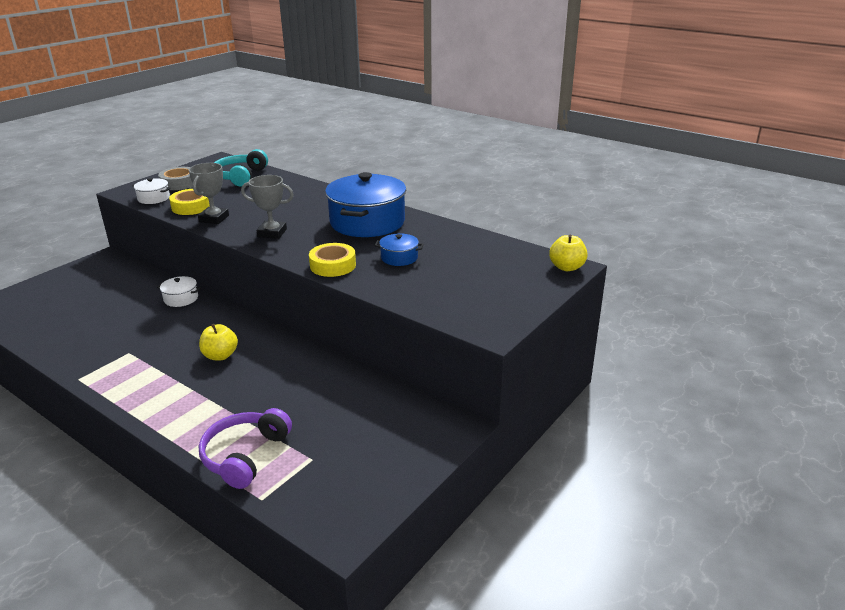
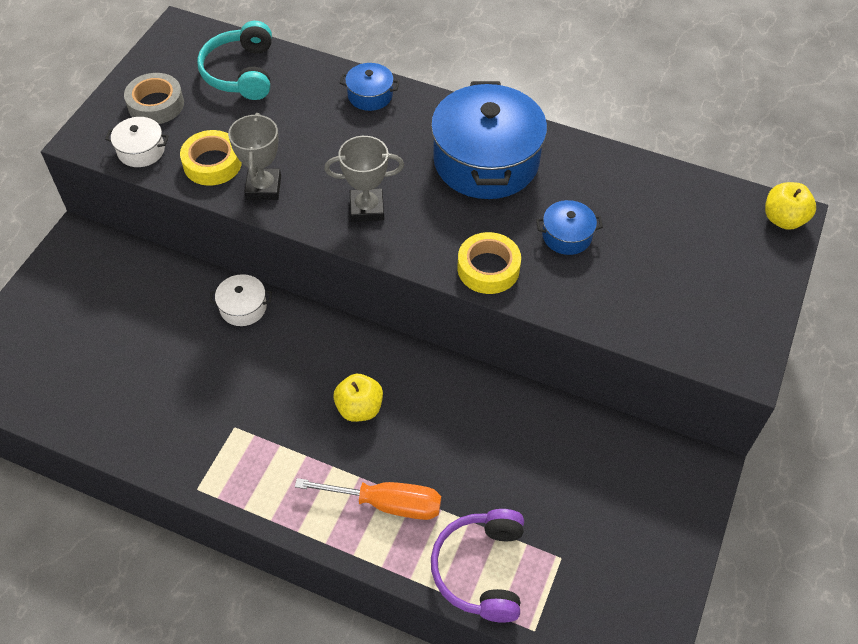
camera: 15 degrees left, 25 degrees up
(202, 407) = (386, 503): none -> orange screwdriver
(312, 191) = (370, 95): none -> blue pot

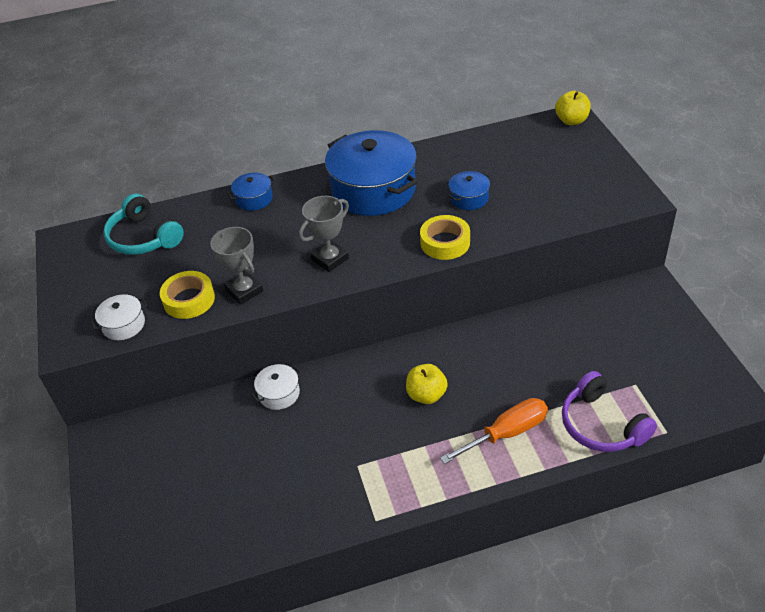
camera: 35 degrees left, 10 degrees down
(156, 104) = (100, 292): grey tape -> none

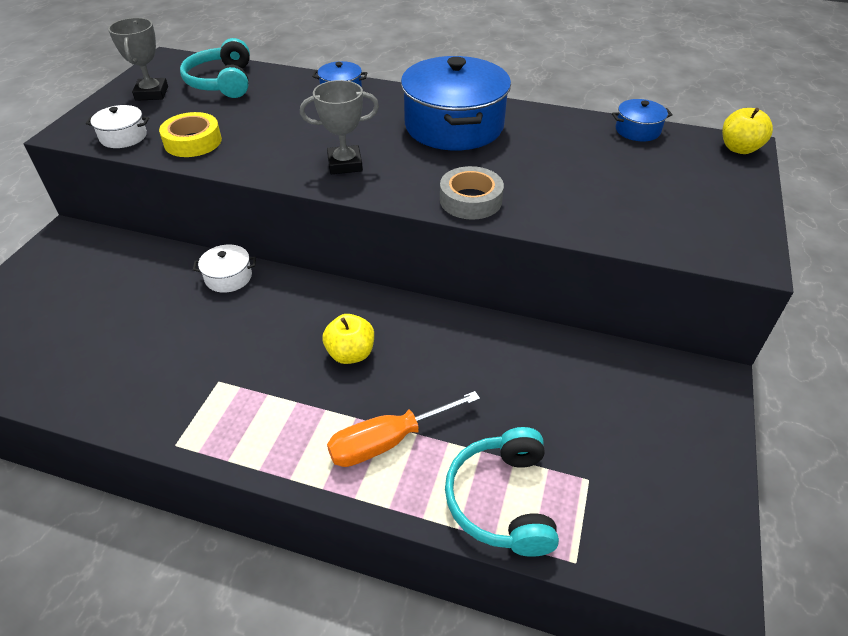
camera: 30 degrees right, 0 degrees up
(244, 291) = (243, 155): grey trophy -> grey trophy (152, 93)
(445, 242) = (470, 200): yellow tape -> grey tape
(469, 198) = (541, 172): blue pot -> blue pot (637, 130)
(506, 433) = (388, 441): orange screwdriver -> orange screwdriver turned 150 degrees clockwise
(601, 425) = (502, 500): purple headphones -> turquoise headphones

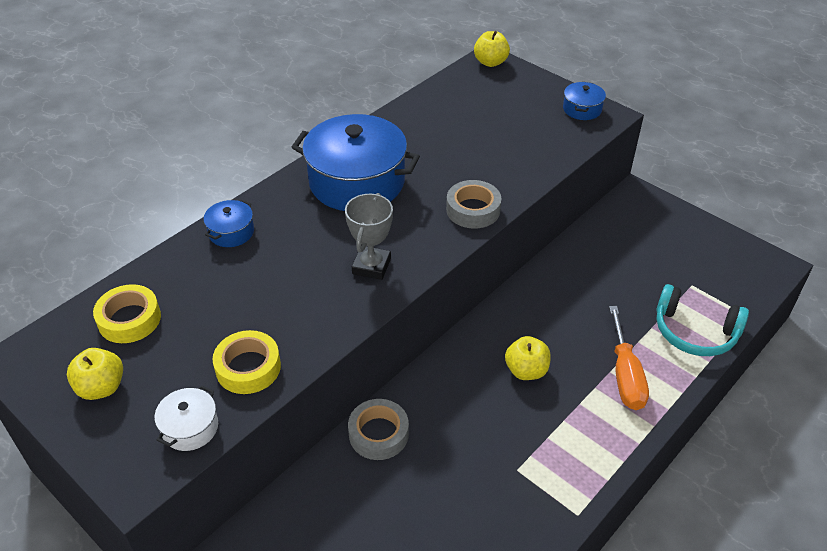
camera: 65 degrees left, 0 degrees up
(152, 93) = (101, 387): grey trophy -> yellow apple
(222, 82) = (129, 319): turquoise headphones -> yellow tape
(228, 277) = (378, 434): white pot -> grey tape
(637, 130) = (436, 93): blue pot -> blue pot (582, 109)

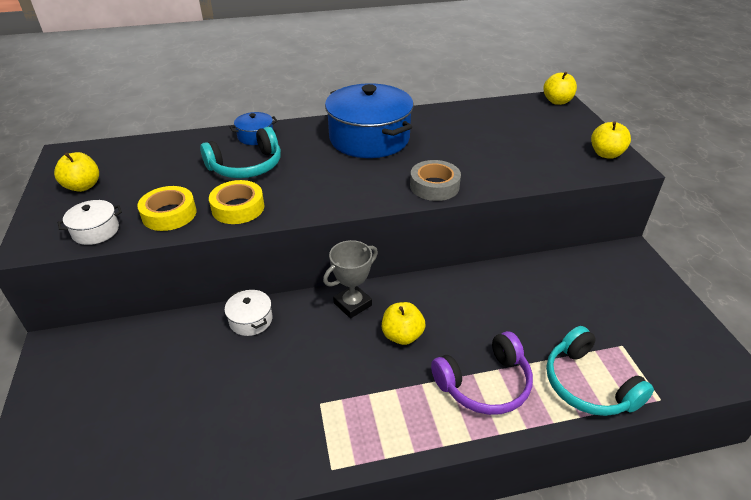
camera: 35 degrees right, 5 degrees down
(129, 319) = (142, 158): yellow tape -> yellow tape (238, 208)
(265, 273) = (246, 166): none -> turquoise headphones
(371, 266) = (318, 190): grey trophy -> grey trophy (352, 304)
(378, 434) = (251, 320): grey tape -> white pot
(582, 109) = (606, 154): blue pot -> yellow apple
(625, 375) = (484, 384): orange screwdriver -> purple headphones

